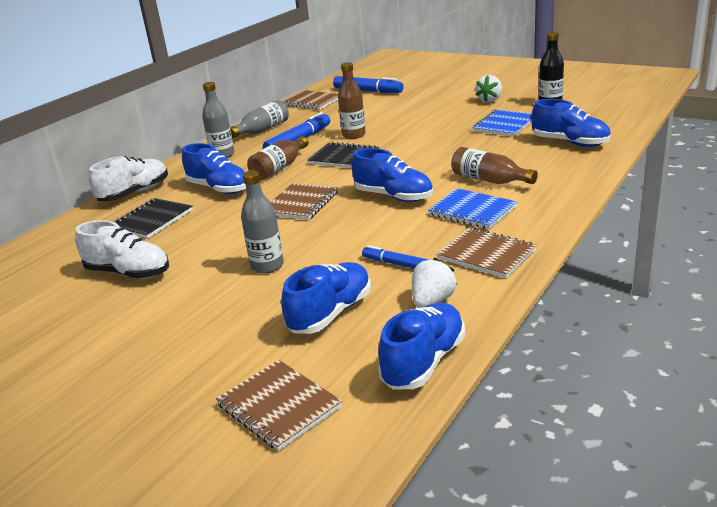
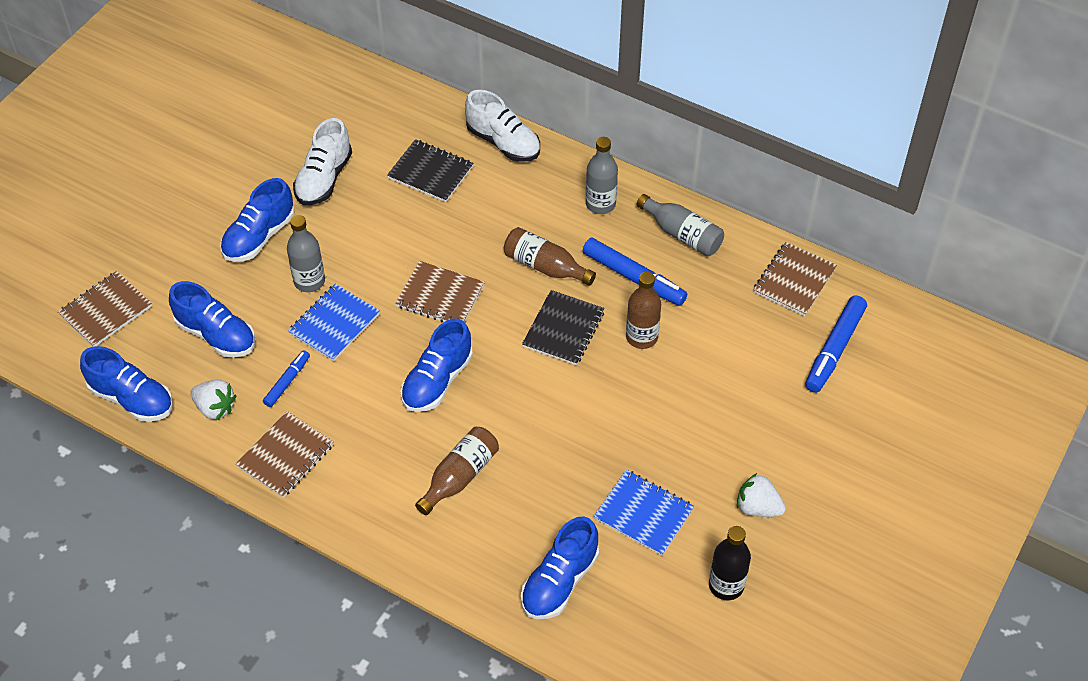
camera: 85 degrees right, 25 degrees up
(219, 189) = (497, 216): blue shoe -> blue shoe (259, 236)
(472, 211) = (383, 452): blue notebook -> blue notebook (334, 324)

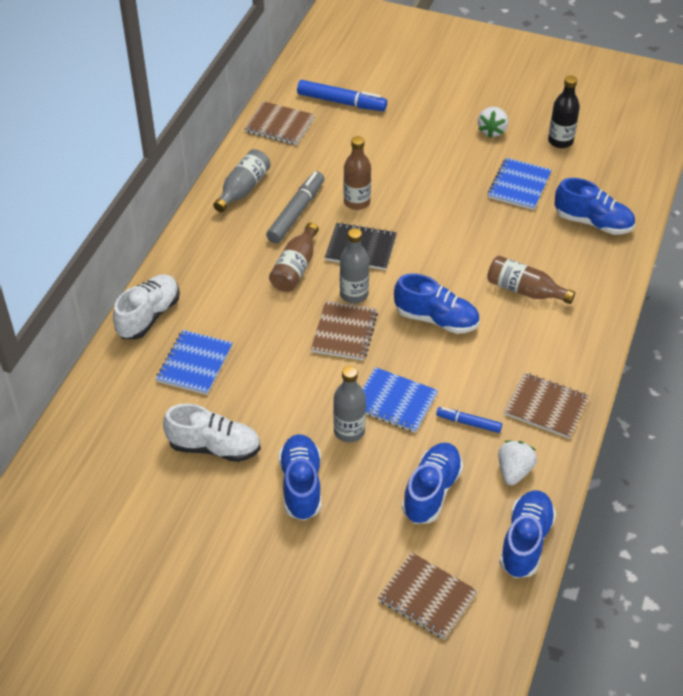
camera: 100 degrees left, 5 degrees down
(259, 236) = (301, 485): blue shoe -> blue shoe turned 120 degrees counterclockwise
(430, 172) = (194, 364): black notebook -> blue notebook
(600, 204) = (217, 241): grey bottle -> grey bottle (354, 294)
(633, 278) = (296, 212): blue marker -> grey marker

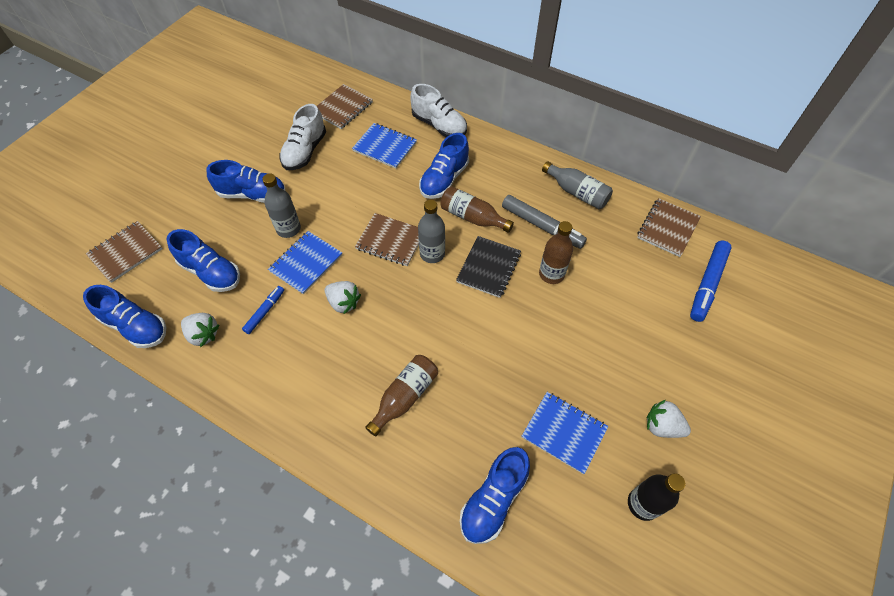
camera: 100 degrees right, 10 degrees up
(436, 319) = (387, 311): blue shoe -> blue shoe (444, 179)
(437, 357) = (343, 303): none -> white strawberry
(546, 407) = (258, 378): brown notebook -> brown notebook (343, 108)

